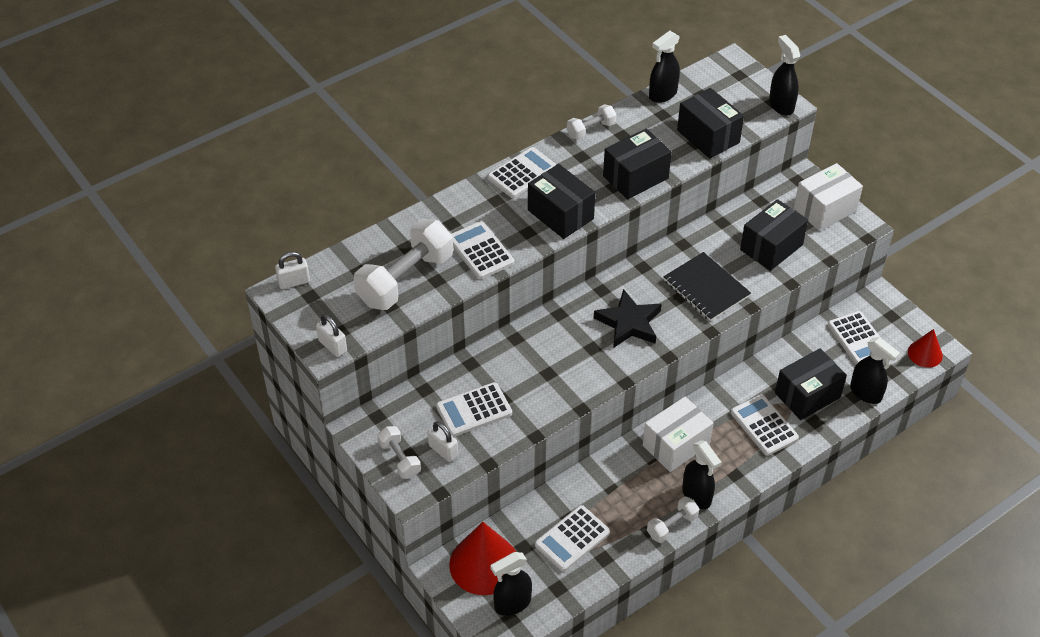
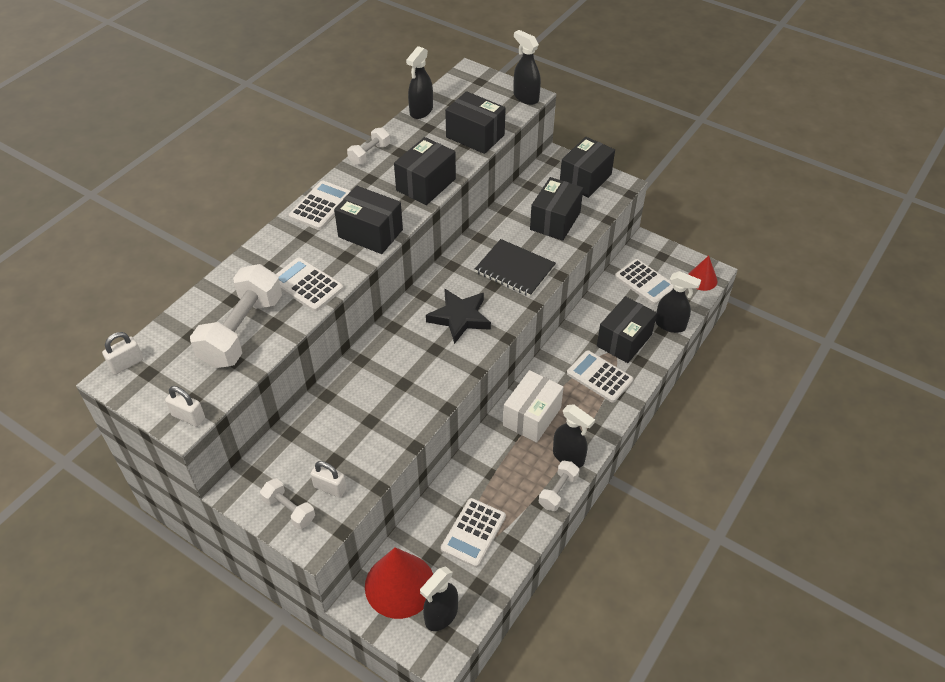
camera: 20 degrees left, 0 degrees up
(474, 410) = (346, 439): white calculator -> none
(825, 209) = (585, 179): white box -> black box

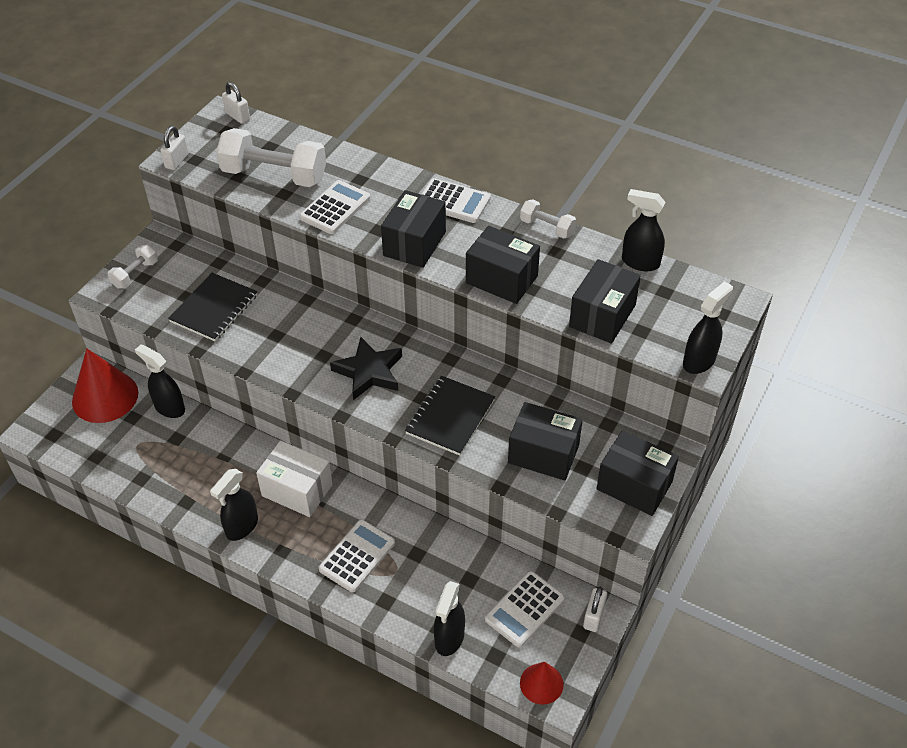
camera: 85 degrees right, 0 degrees up
(330, 488) = (155, 297): white padlock -> white padlock (593, 616)
(358, 434) = (214, 309): none -> black notebook
(441, 616) = (70, 430): black spray bottle -> black spray bottle (169, 408)
(473, 533) = (154, 448): white calculator -> none
(558, 491) = (198, 518): white dumbbell -> none
(624, 340) = (417, 583): black box -> none

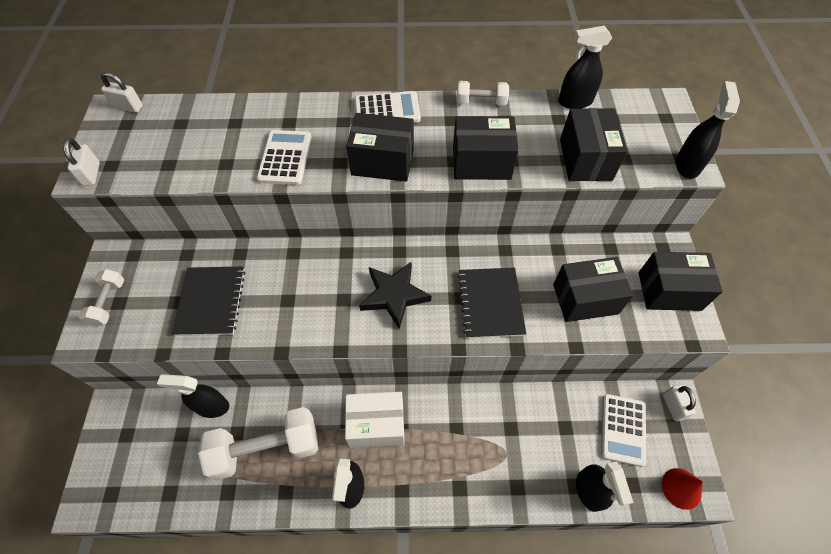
camera: 30 degrees left, 10 degrees up
(105, 397) = (141, 427): red cone -> none
(274, 175) = (204, 150): white dumbbell -> white dumbbell (266, 448)
(357, 556) = (466, 458): white calculator -> none
(414, 244) = (382, 162): black box -> black box turned 75 degrees counterclockwise

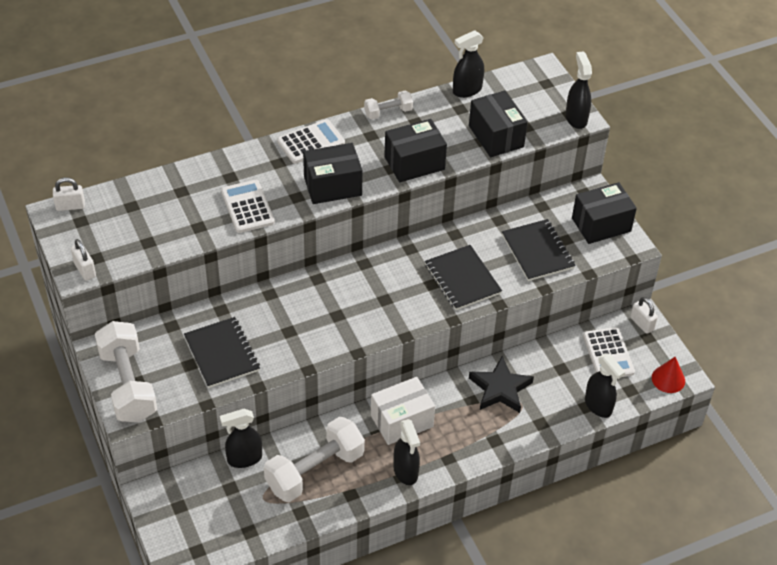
camera: 25 degrees left, 10 degrees down
(108, 303) = (128, 384): white dumbbell -> white dumbbell, size x1.97
(394, 295) = (379, 298): black star -> black star (500, 389)
(585, 299) = (537, 251): black box -> black notebook

